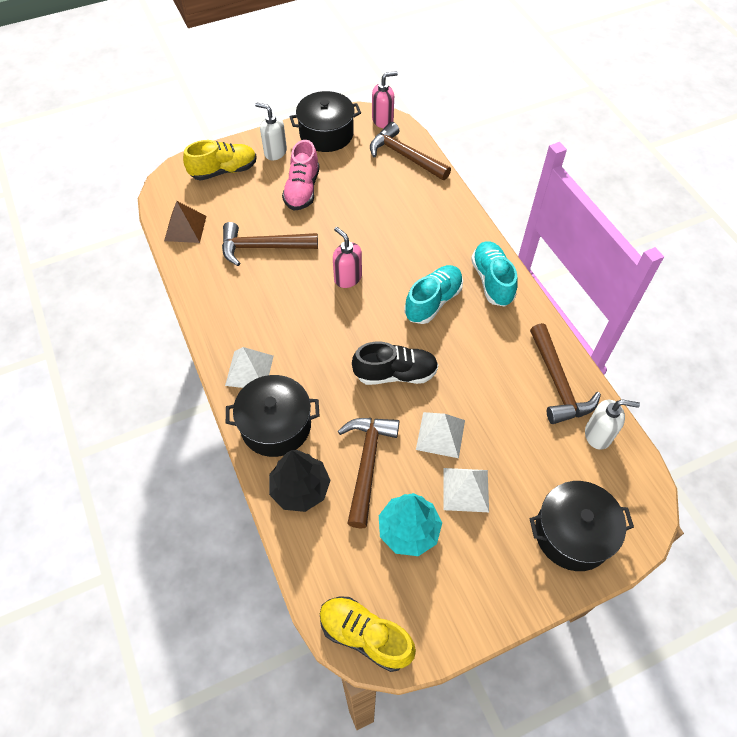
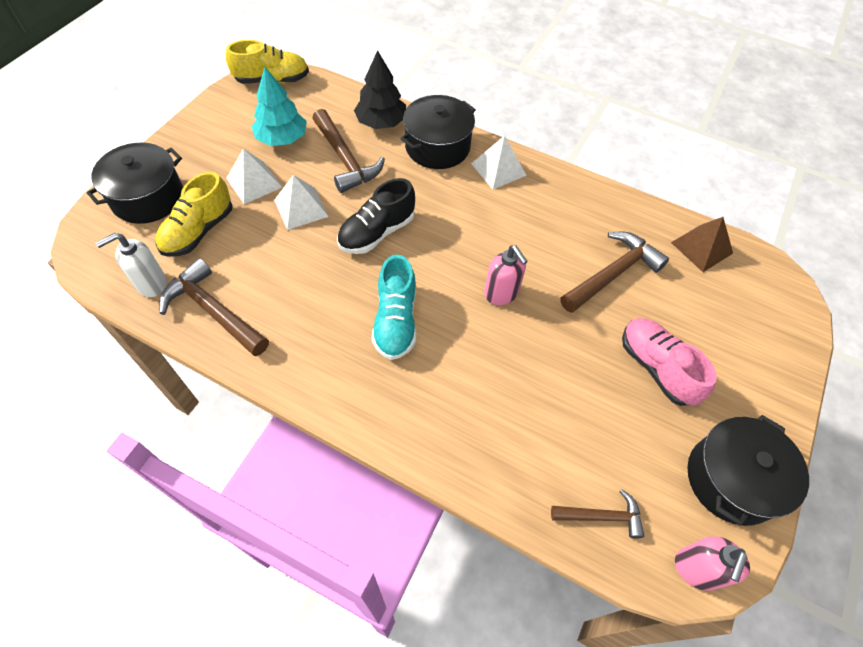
camera: 140 degrees right, 0 degrees up
(224, 171) = (759, 334): yellow shoe -> yellow shoe (198, 231)
(275, 152) = (747, 401): white soap dispenser -> none
(347, 278) = (501, 293): pink soap dispenser -> pink soap dispenser turned 45 degrees clockwise
(405, 156) = (601, 516): brown hammer -> brown hammer, size x0.59
(492, 281) = (349, 387): turquoise shoe -> none

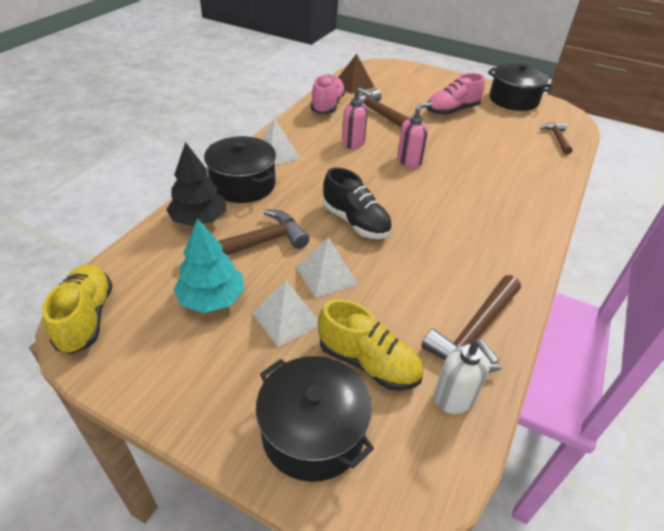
camera: 90 degrees left, 15 degrees down
(396, 321) = (450, 211): turquoise shoe -> none
(625, 216) = (327, 105): none -> pink shoe
(696, 569) = (568, 116): pink soap dispenser -> pink soap dispenser (353, 143)

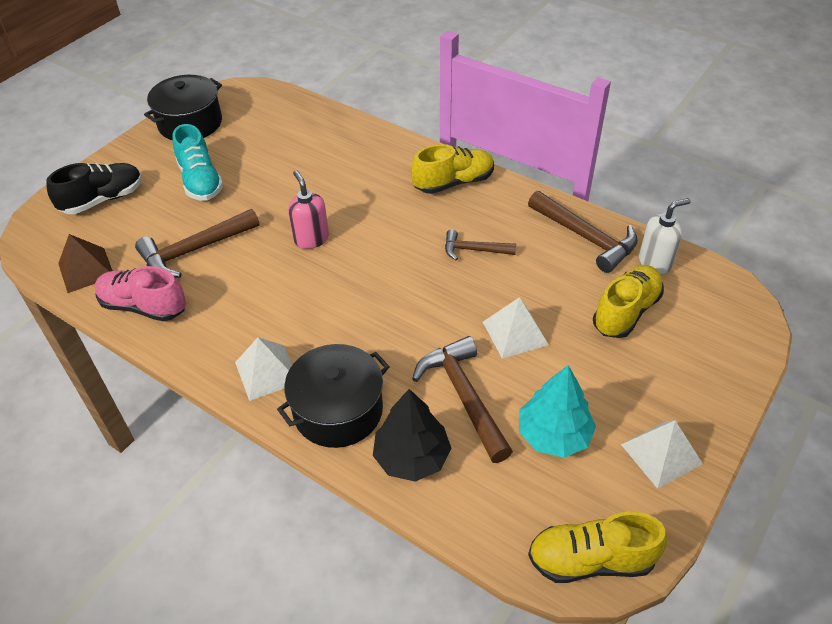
camera: 80 degrees left, 5 degrees up
(287, 318) = (578, 368): white pyramid -> white pyramid (661, 453)
(313, 432) = (702, 354): black pot -> none
(353, 143) = (257, 287): pink soap dispenser -> none
(355, 222) = (428, 301): black shoe -> black shoe (103, 199)
(452, 111) = (200, 181): pink shoe -> turquoise shoe
(515, 233) = (453, 183): none -> yellow shoe
(557, 139) = (290, 112): brown hammer -> brown hammer (474, 250)

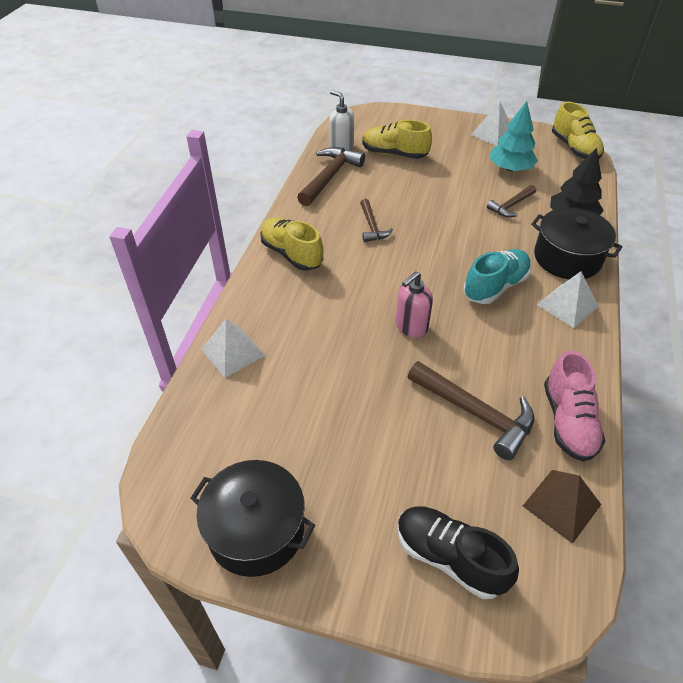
camera: 110 degrees left, 0 degrees up
(200, 181) = (369, 458): turquoise shoe -> turquoise shoe (495, 286)
(464, 397) = (511, 205): brown hammer -> brown hammer, size x0.59
(515, 333) = (443, 194): white pyramid -> white pyramid (233, 352)

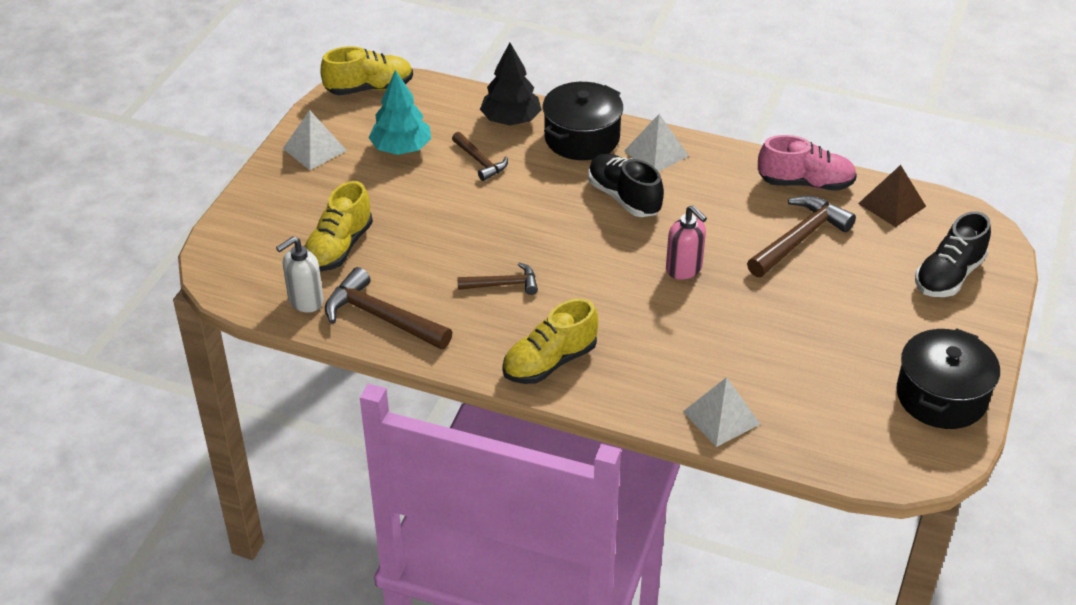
camera: 85 degrees left, 5 degrees down
(495, 286) = (624, 198): turquoise shoe -> black shoe

